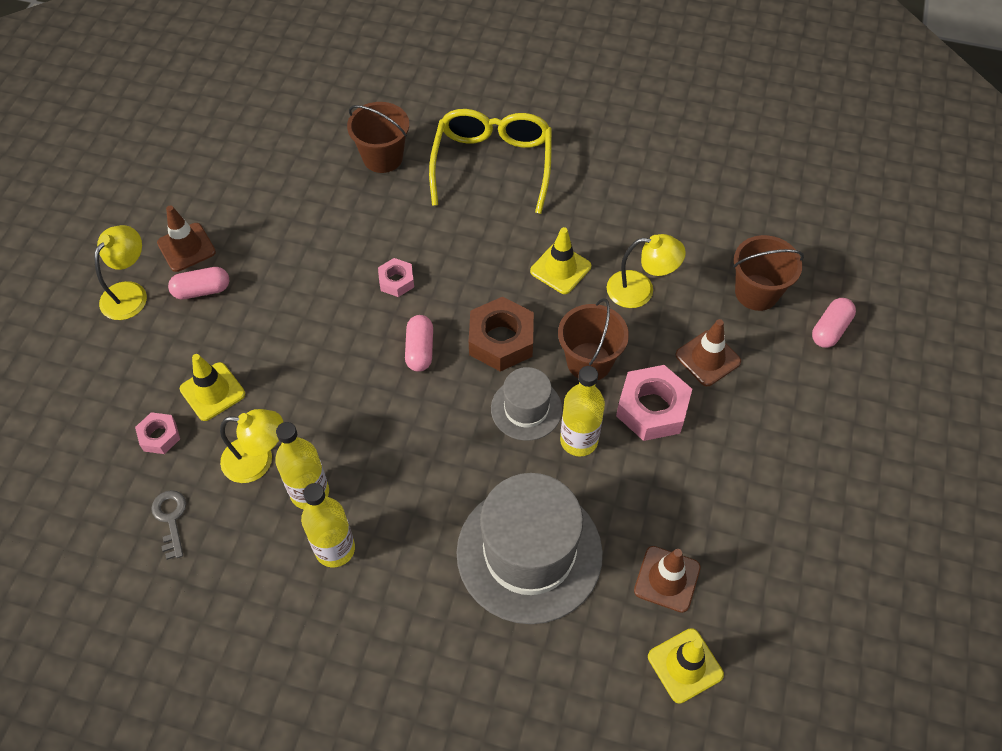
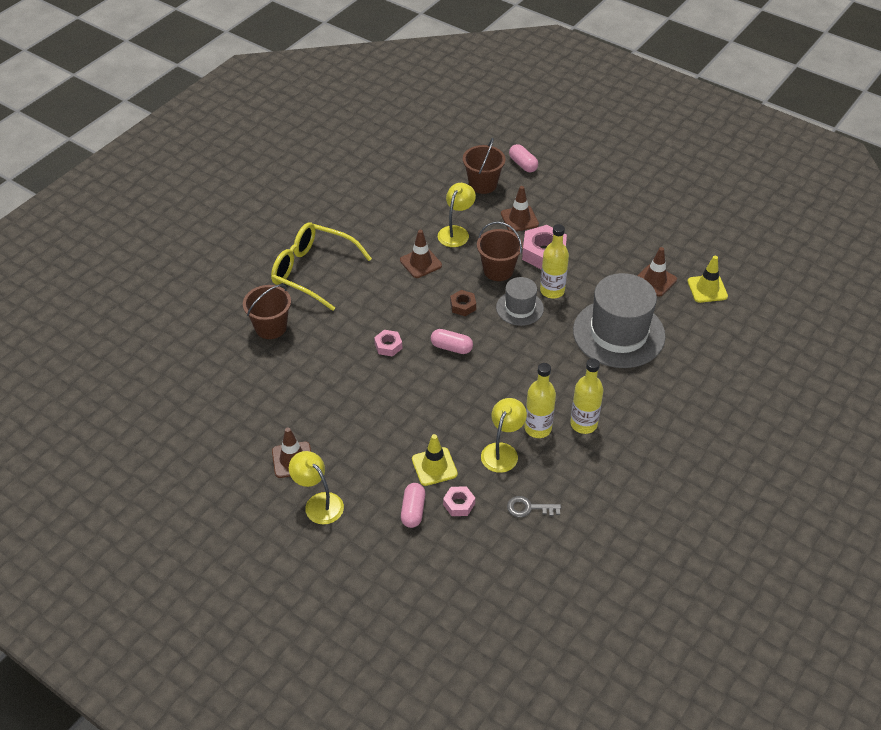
camera: 70 degrees left, 10 degrees down
(202, 290) = (339, 457): pink capsule -> pink capsule (413, 511)
(501, 340) = (463, 306): brown nut -> brown nut, size x0.55
(560, 269) = (420, 263): yellow traffic cone -> brown traffic cone

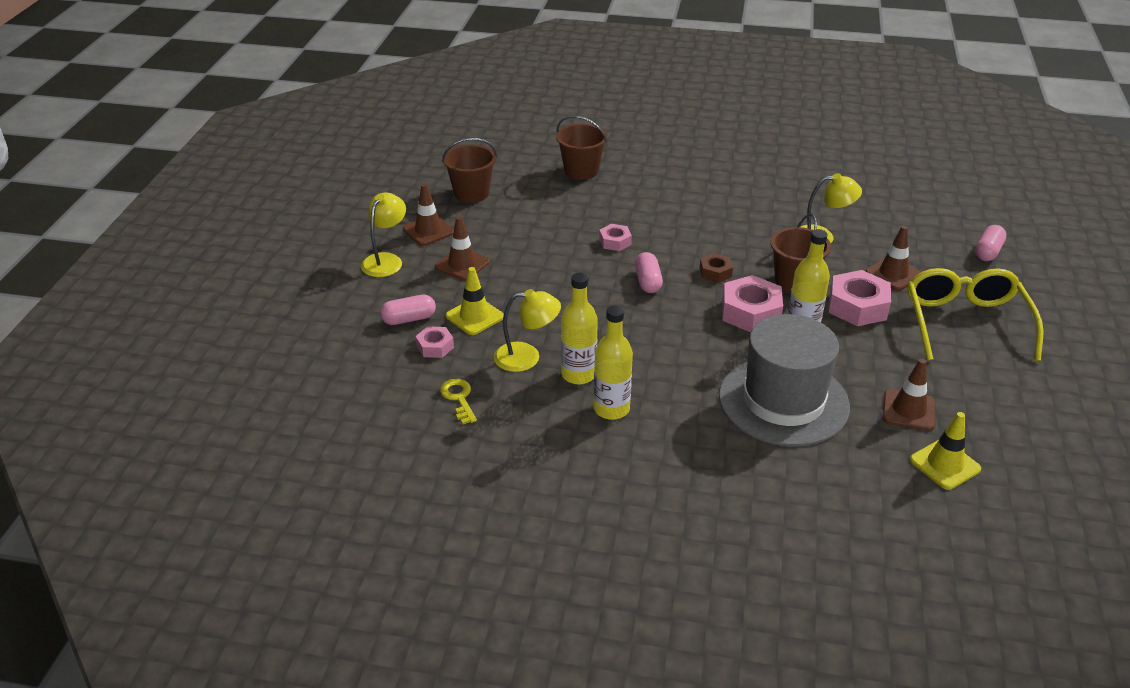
camera: 65 degrees right, 10 degrees down
(312, 271) = (674, 170): yellow glasses -> yellow glasses (965, 322)
(420, 263) = (751, 228): brown traffic cone -> brown traffic cone (462, 264)
(483, 184) = (919, 233): brown bucket -> brown bucket (471, 193)
(519, 308) = (750, 312): grey hat -> pink nut
(529, 508) = (459, 398): grey key -> yellow key

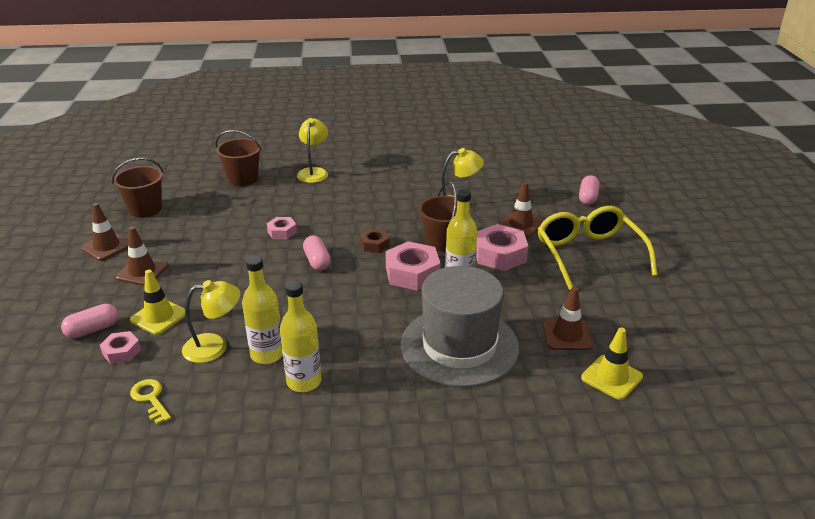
camera: 15 degrees left, 5 degrees down
(386, 260) = (66, 278): yellow lamp -> yellow lamp (314, 172)

